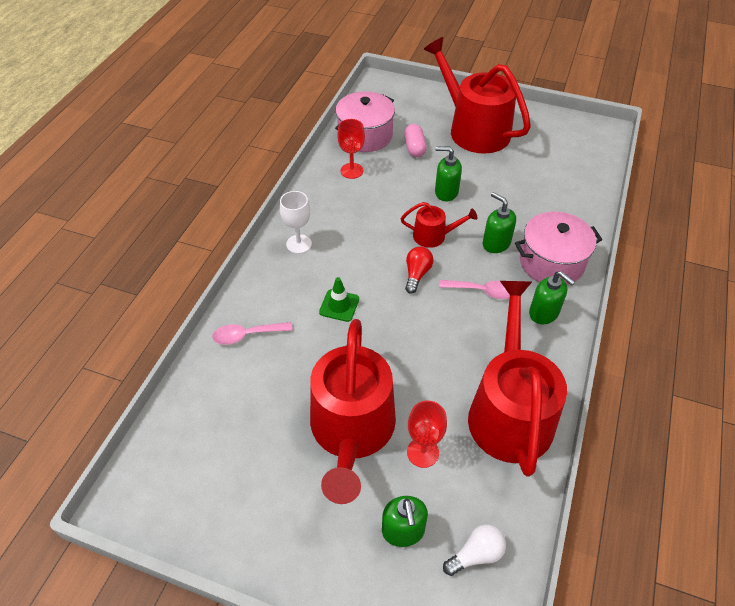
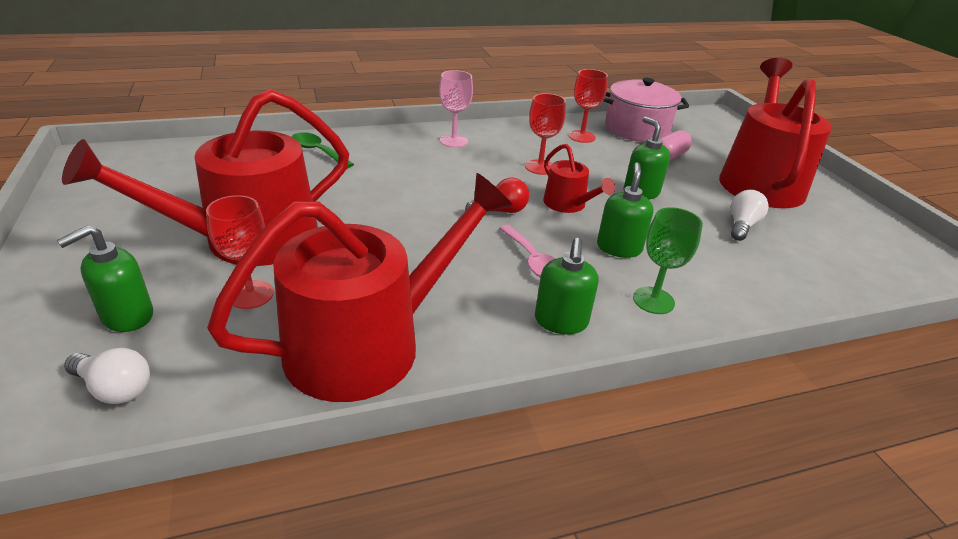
camera: 50 degrees right, 15 degrees down
(247, 335) = (318, 152): pink spoon -> green spoon
(299, 244) = (453, 141): white goblet -> pink goblet
(339, 305) = (404, 182): green traffic cone -> none
(376, 220) = (540, 167): none -> red goblet
(512, 175) = (742, 225): none -> white light bulb
(551, 262) = (653, 300): pink pot -> green goblet

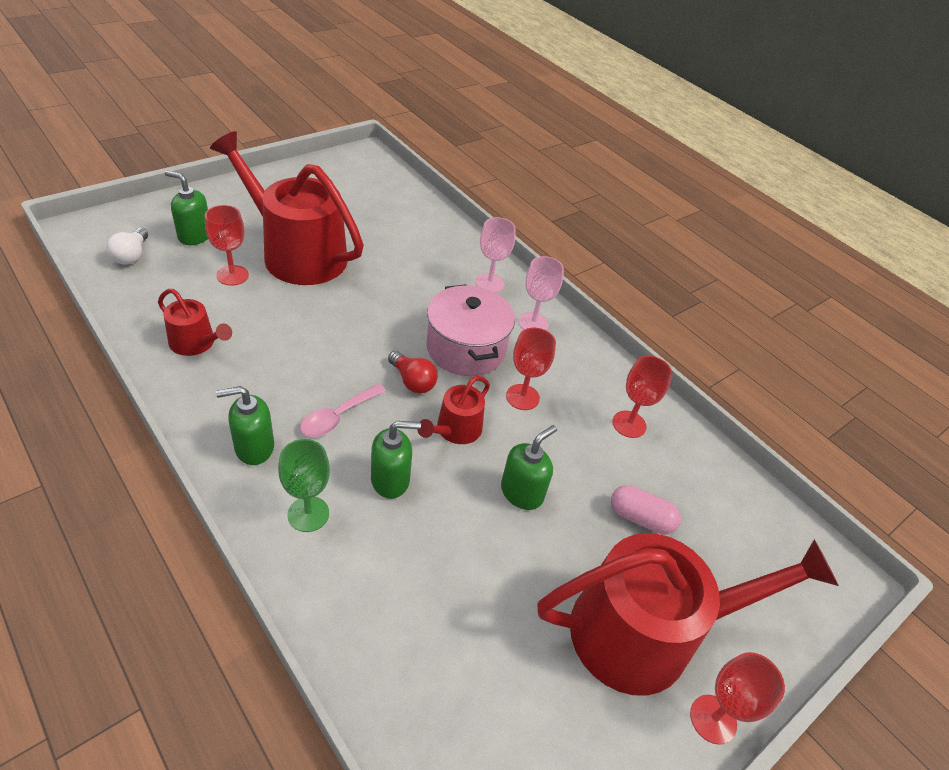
camera: 65 degrees right, 10 degrees up
(318, 152) = (448, 247): green spoon -> none
(368, 343) = (196, 343): red watering can -> red watering can, size x0.46
(388, 145) = (489, 283): none -> pink goblet
(636, 129) = (700, 479): pink pot -> pink pot (466, 348)
(742, 225) = (501, 601): white light bulb -> none
(816, 178) = (713, 719): none -> red goblet

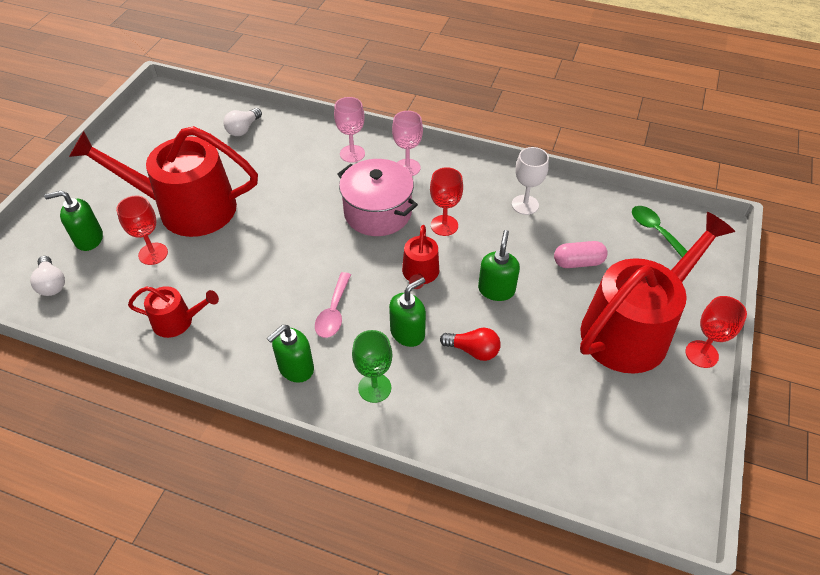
camera: 25 degrees left, 5 degrees up
(408, 213) = (243, 129): none -> white light bulb
(412, 381) = (362, 257): red light bulb -> red light bulb (473, 350)
(629, 424) = (525, 205): red goblet -> white goblet
(766, 538) = (655, 231): none -> green spoon

